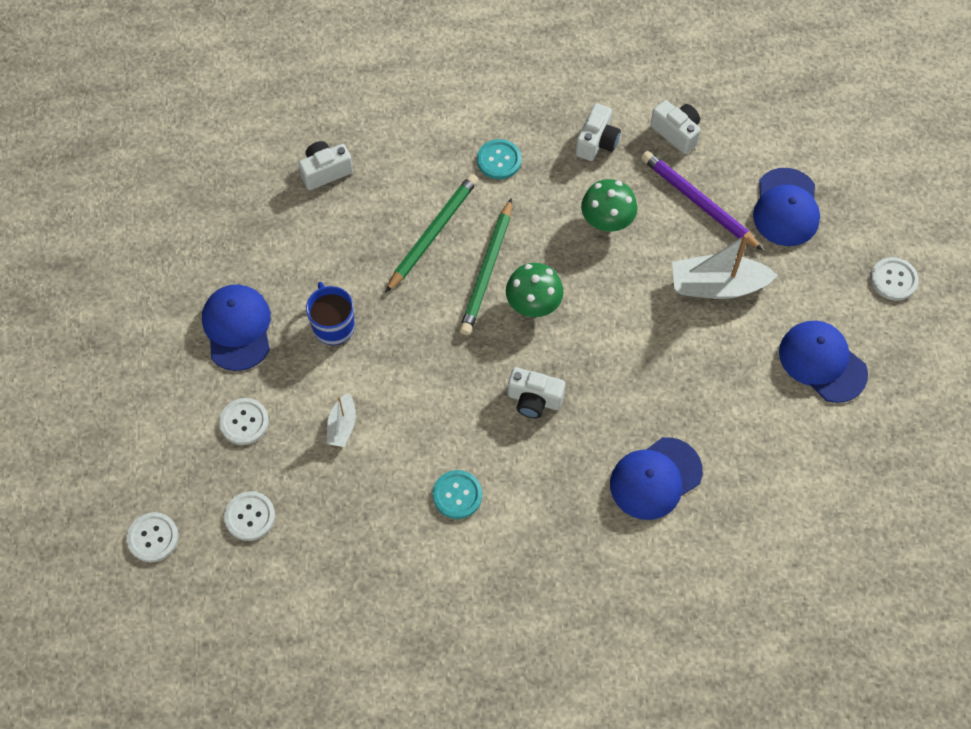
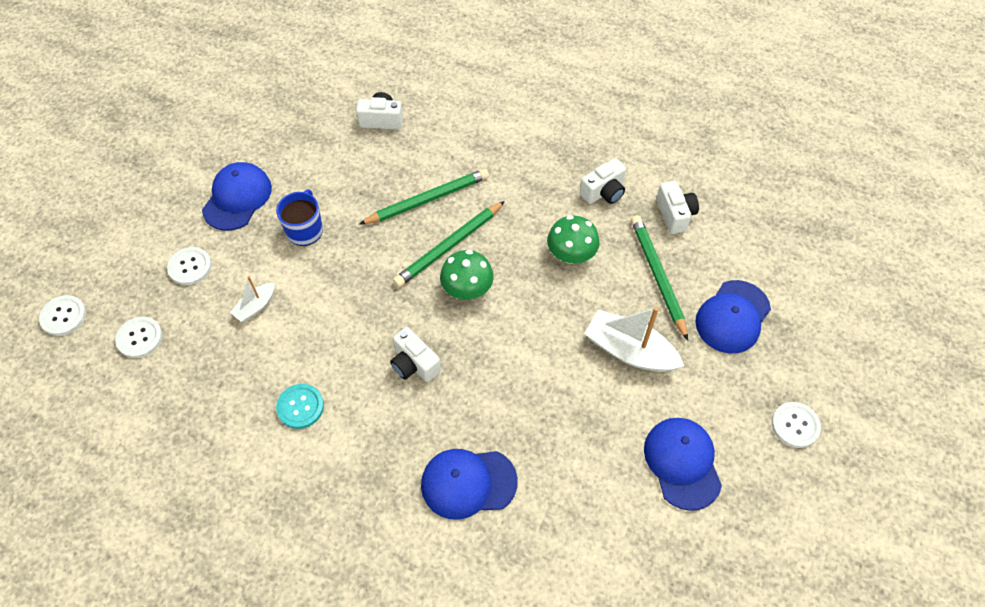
camera: 30 degrees right, 5 degrees down
(499, 160) = (516, 170): turquoise button -> none
(698, 202) = (657, 276): purple pencil -> green pencil

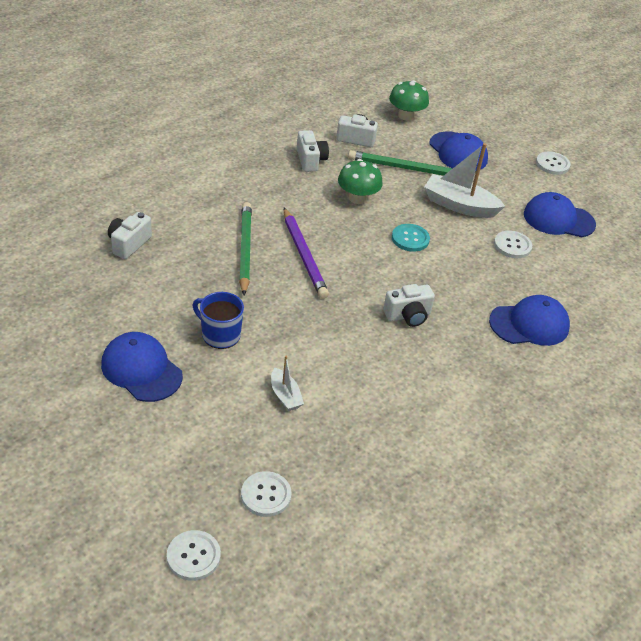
camera: 70 degrees left, 15 degrees down
(190, 267) = (203, 430): white button -> white button (512, 245)
(300, 407) = (412, 398): turquoise button -> turquoise button (410, 239)
(449, 246) = (304, 255): green pencil -> purple pencil
(467, 289) = (354, 261): green mushroom -> green mushroom (406, 116)
(468, 483) = (529, 324): blue cap -> blue cap turned 120 degrees counterclockwise
(629, 351) = (459, 205): white boat -> white boat turned 60 degrees clockwise

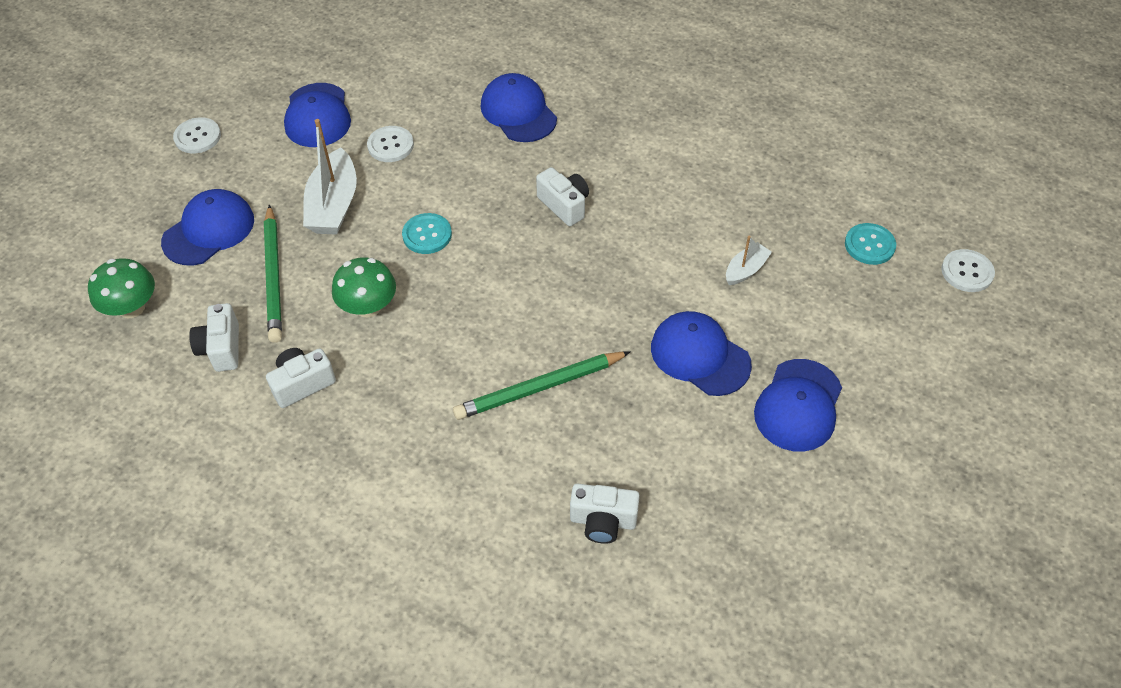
camera: 105 degrees left, 10 degrees up
(220, 335) = (700, 356): blue mug -> blue cap
(266, 495) = (869, 245): white button -> turquoise button
(304, 255) = (516, 325): purple pencil -> none

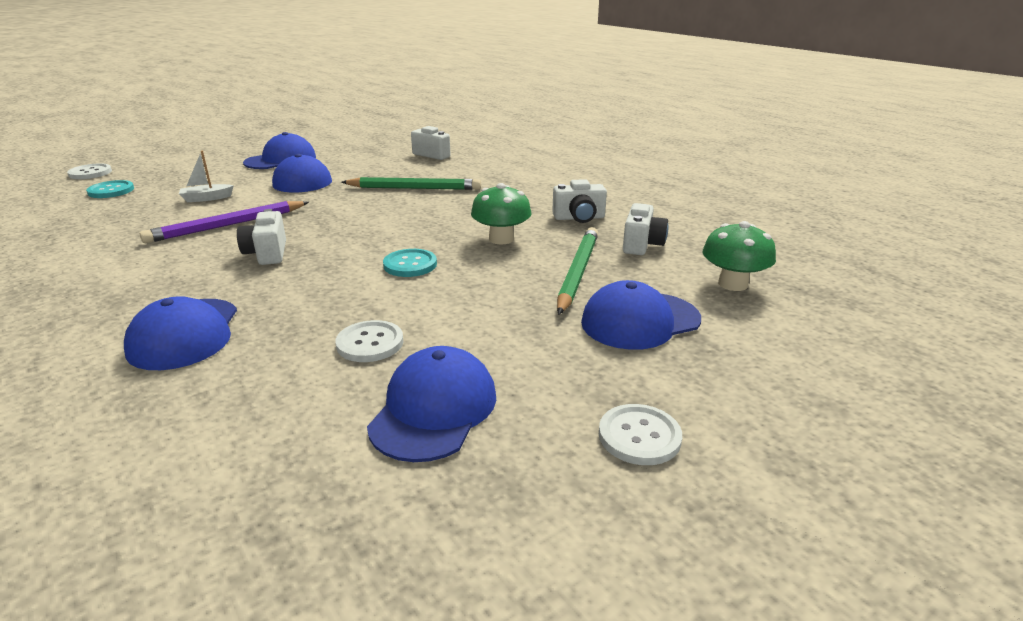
camera: 155 degrees left, 25 degrees down
(334, 205) = (483, 307): white boat -> none
(654, 231) = (227, 225): none -> purple pencil

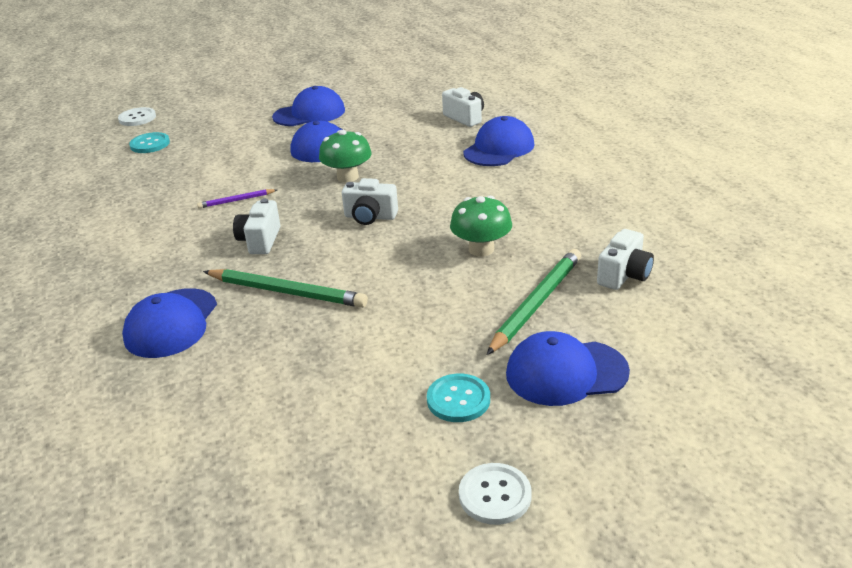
camera: 20 degrees right, 5 degrees up
(207, 198) = (228, 163): white boat -> none
(227, 225) = (236, 200): purple pencil -> purple pencil, size x0.52
(370, 343) = (312, 358): white button -> none
(410, 265) = (380, 271): turquoise button -> turquoise button (458, 399)
(414, 188) = (425, 167): green pencil -> green pencil (287, 292)
(434, 409) = (337, 435): blue cap -> blue cap (499, 148)
(579, 218) = (576, 229): white camera -> white camera (370, 217)
(732, 284) = (691, 342): green mushroom -> green mushroom (347, 177)

